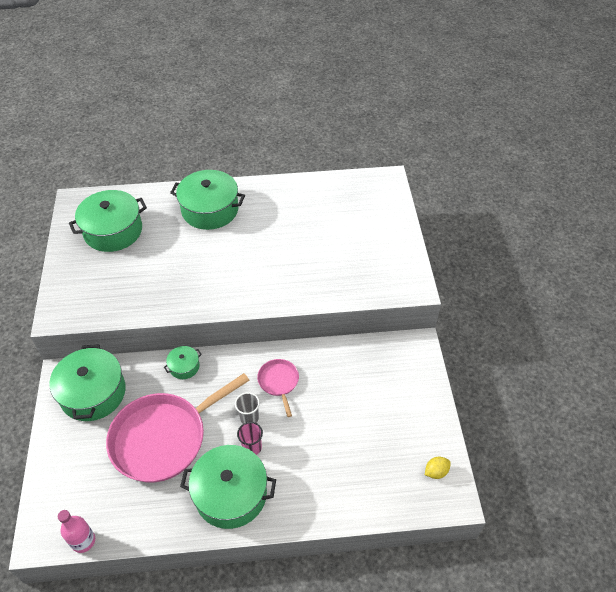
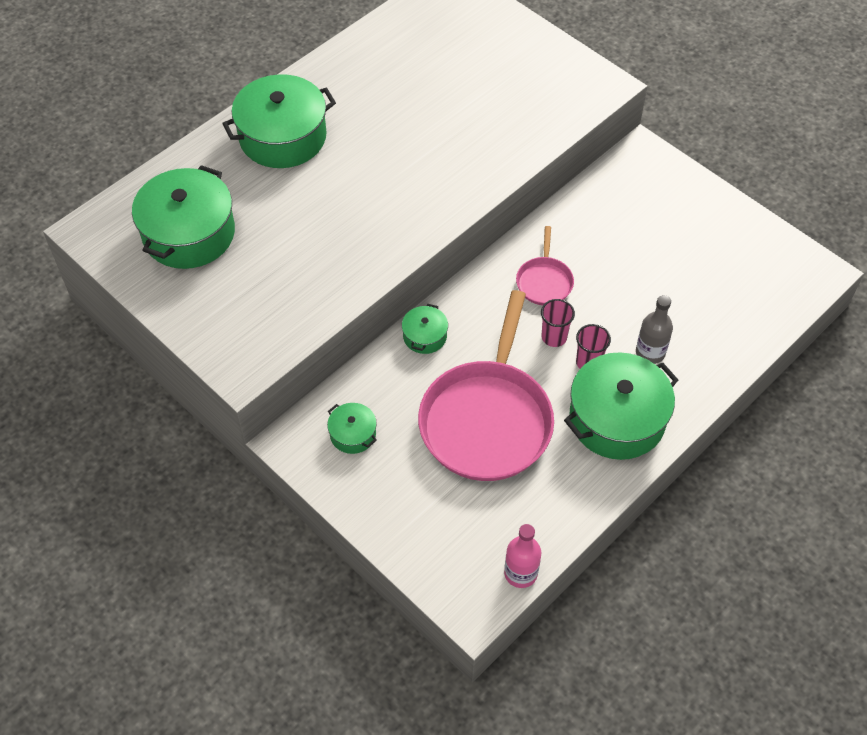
camera: 40 degrees left, 5 degrees up
(93, 393) = (353, 434): green pot -> green pot, size x0.48
(249, 418) = (554, 337): grey cup -> pink cup
(279, 382) = (544, 281): pink pan -> pink pan turned 120 degrees counterclockwise
(293, 469) = (650, 352): none -> grey bottle
(436, 472) = (780, 259): yellow lemon -> none

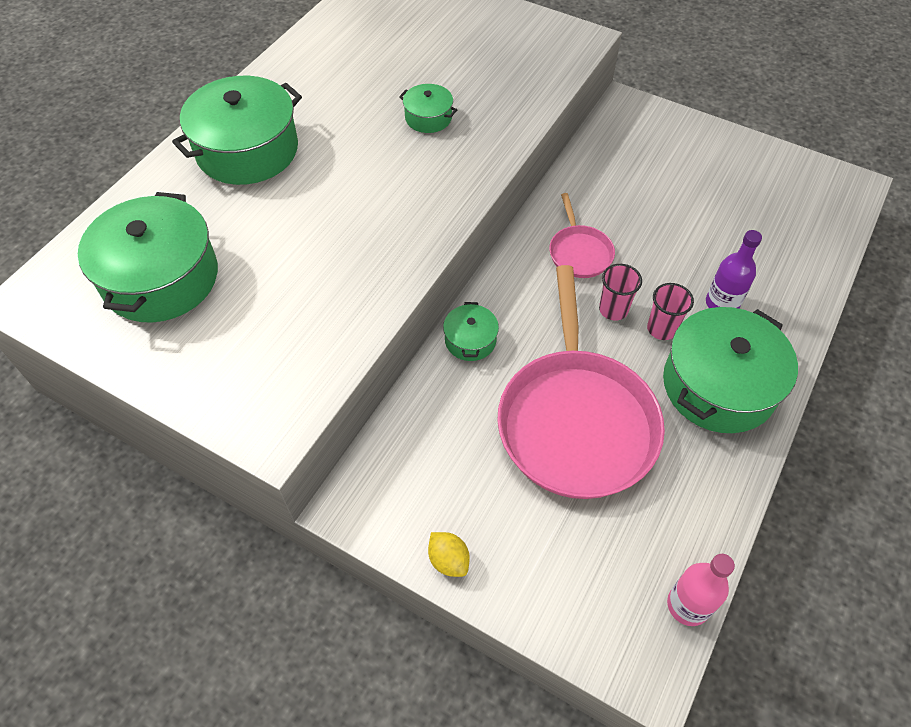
camera: 15 degrees left, 0 degrees up
(351, 498) = (448, 560): none -> yellow lemon
(353, 434) = (424, 477): green pot -> green pot (428, 118)
(650, 352) = (722, 303): grey bottle -> purple bottle

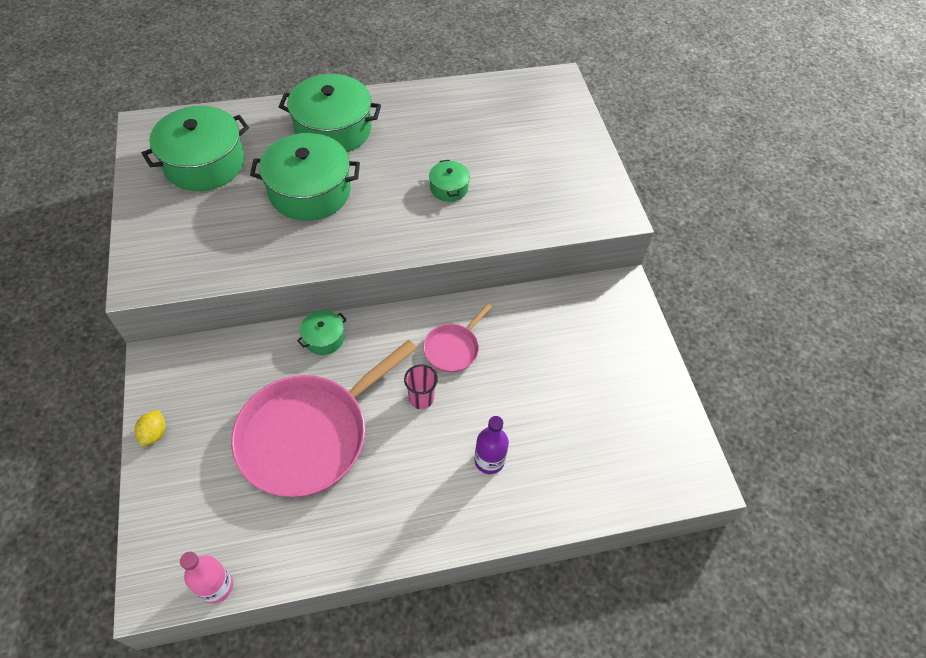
camera: 45 degrees right, 0 degrees up
(661, 329) = (431, 437): pink cup -> none
(718, 385) = (412, 501): green pot -> green pot (310, 191)

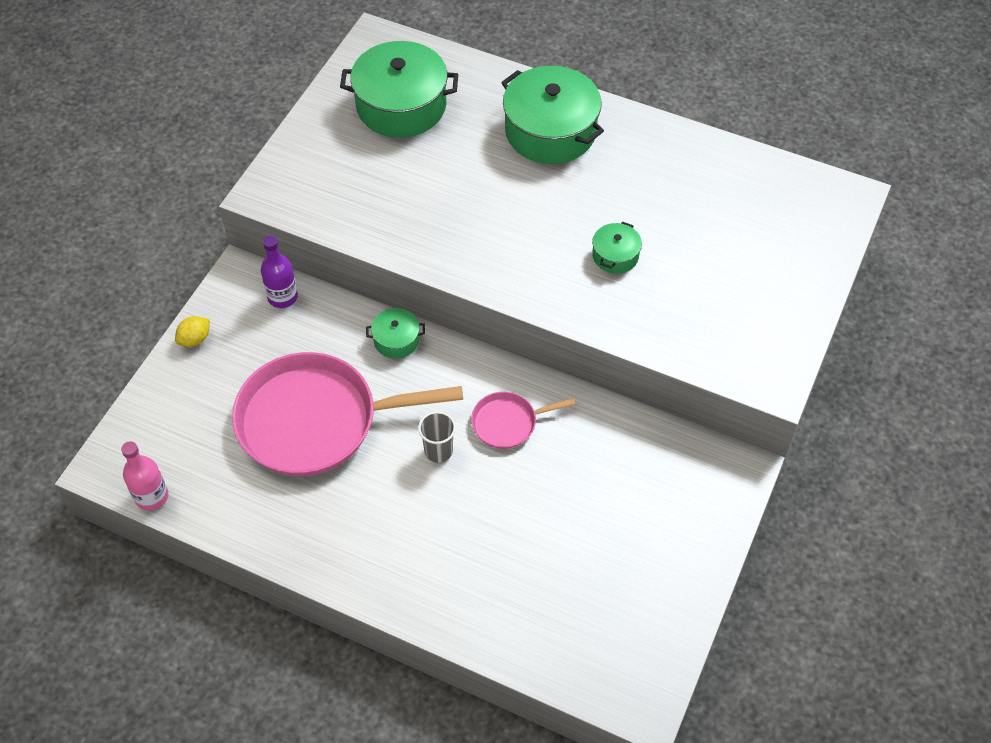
camera: 40 degrees right, 0 degrees up
(310, 191) = (475, 186): green pot -> none
(421, 398) = (438, 451): pink cup -> grey cup
(489, 460) = (453, 546): purple bottle -> purple bottle (282, 297)

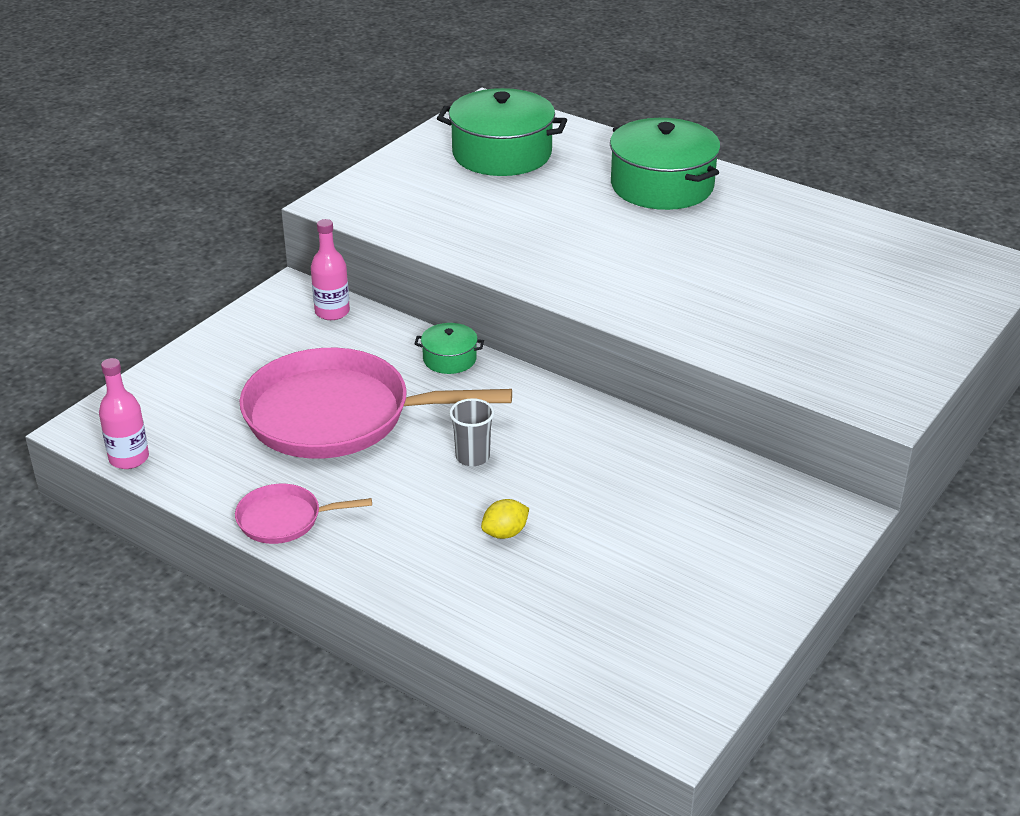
camera: 10 degrees right, 20 degrees down
(195, 339) = (224, 335): yellow lemon -> yellow lemon (505, 533)
(282, 297) = (332, 312): purple bottle -> pink bottle
(507, 423) = (561, 442): pink pan -> pink pan (284, 519)
(615, 255) = (714, 286): green pot -> none

